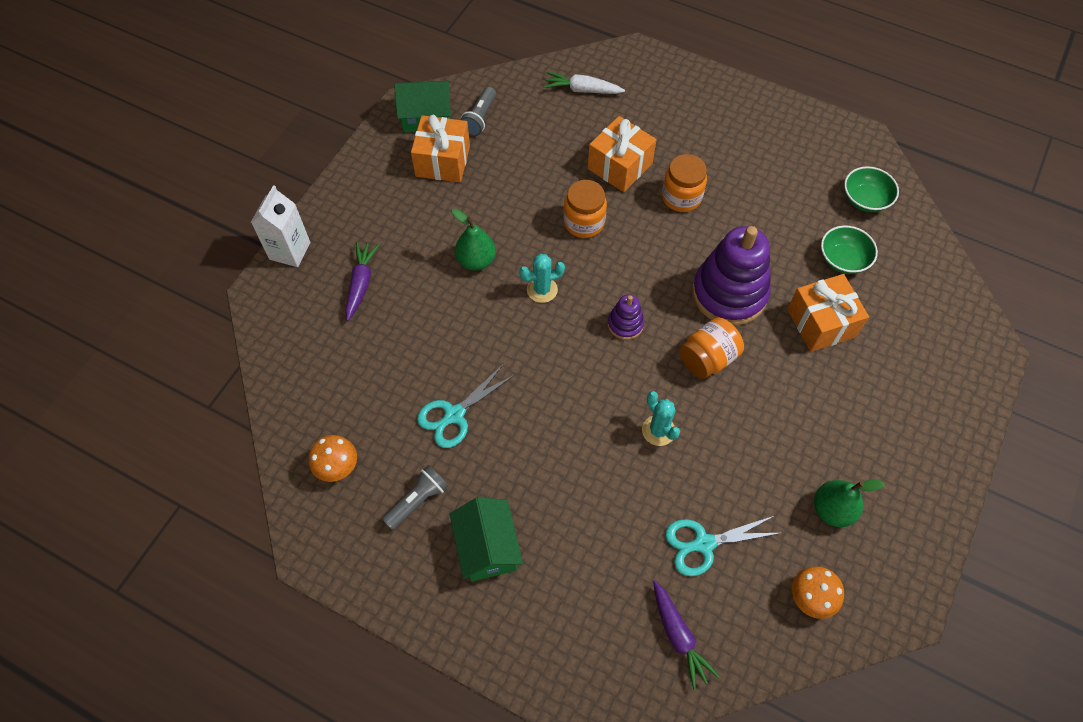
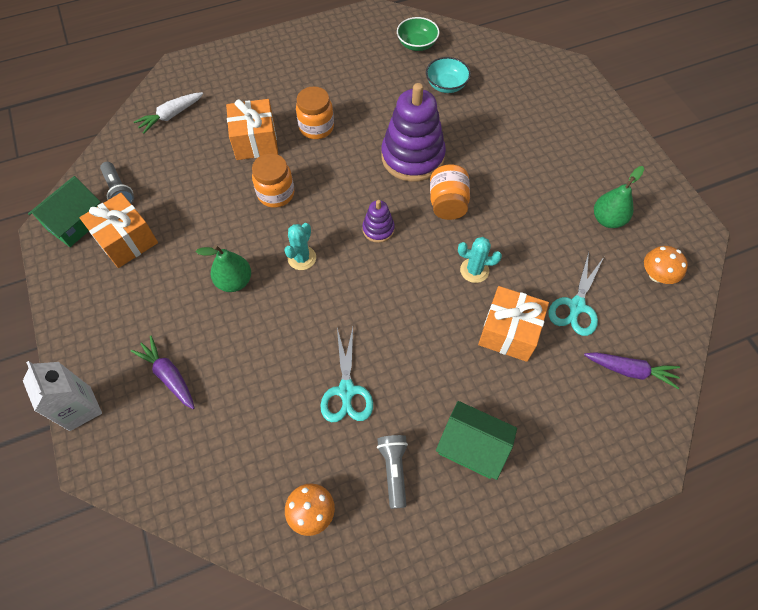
camera: 50 degrees left, 0 degrees up
(821, 323) = (478, 128): orange gift -> orange gift (509, 332)
(843, 259) = (446, 85): green bowl -> turquoise bowl

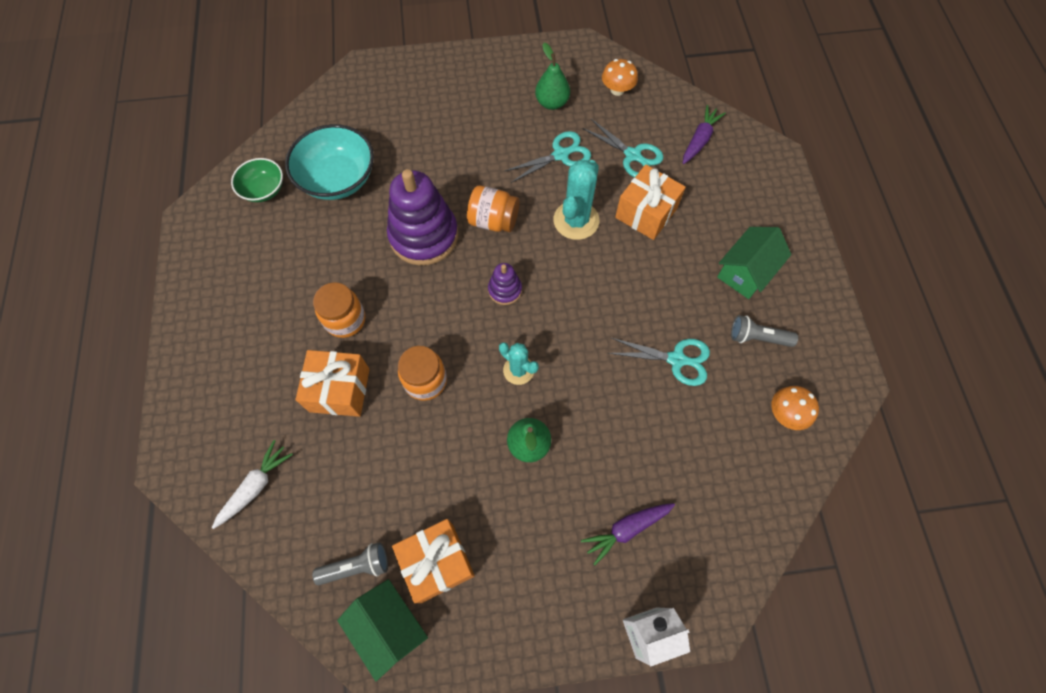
camera: 75 degrees left, 5 degrees up
(171, 116) = (255, 486): white carrot -> white carrot turned 120 degrees counterclockwise
(446, 85) = (338, 179): turquoise bowl -> turquoise bowl, size x1.70
(474, 270) = (576, 220): turquoise cactus -> turquoise cactus, size x1.63
(546, 241) = (561, 155): none -> turquoise scissors

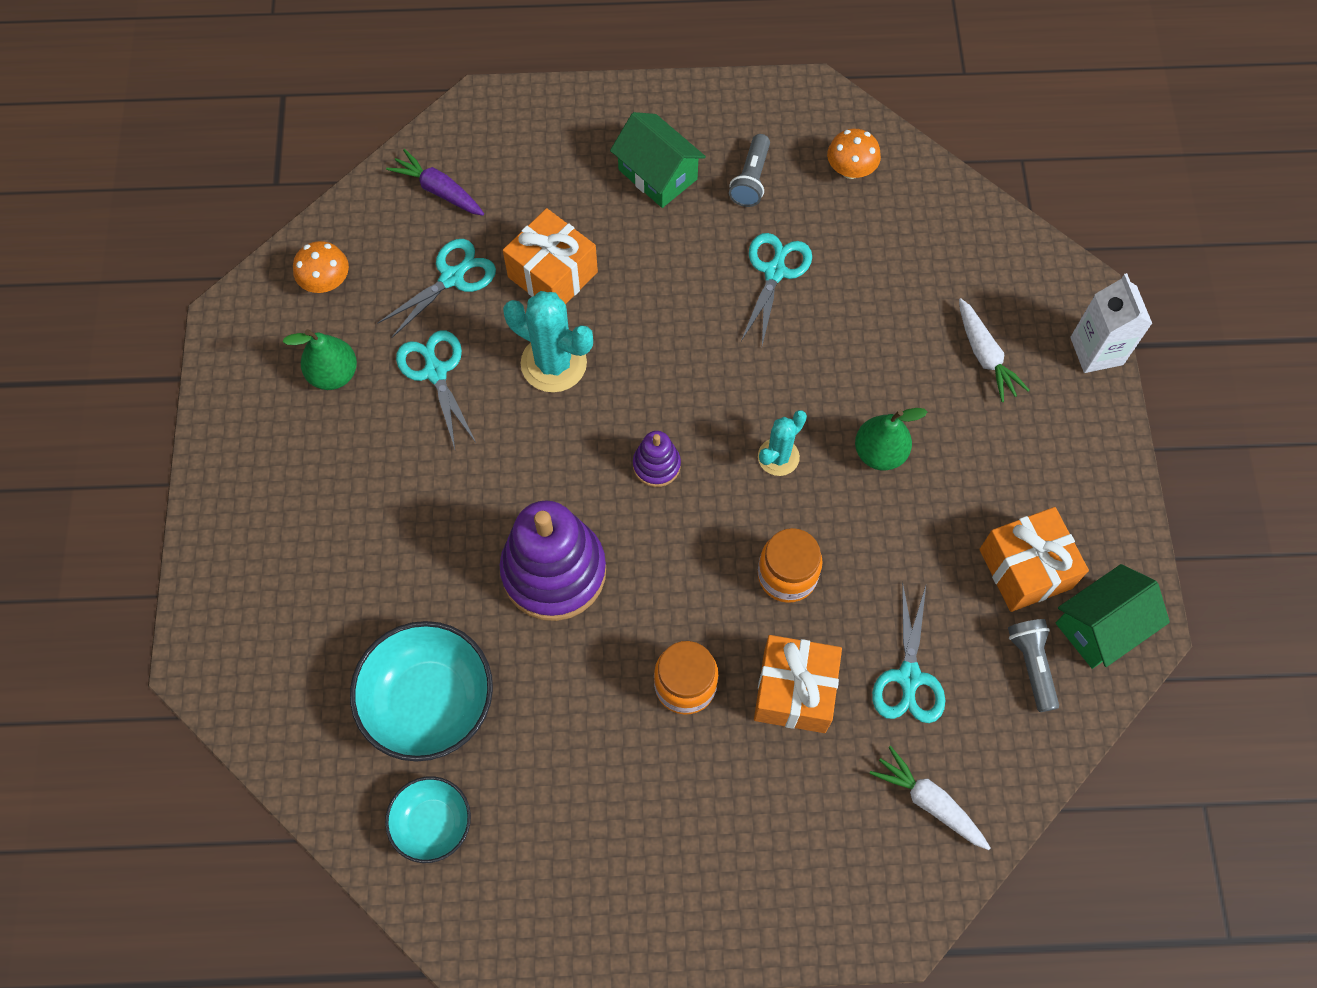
camera: 85 degrees left, 0 degrees up
(264, 190) = (432, 823): green bowl -> turquoise bowl
(348, 470) = (909, 678): none -> turquoise scissors
(493, 221) = (540, 473): orange jar -> none
(626, 529) = (985, 356): purple carrot -> white carrot

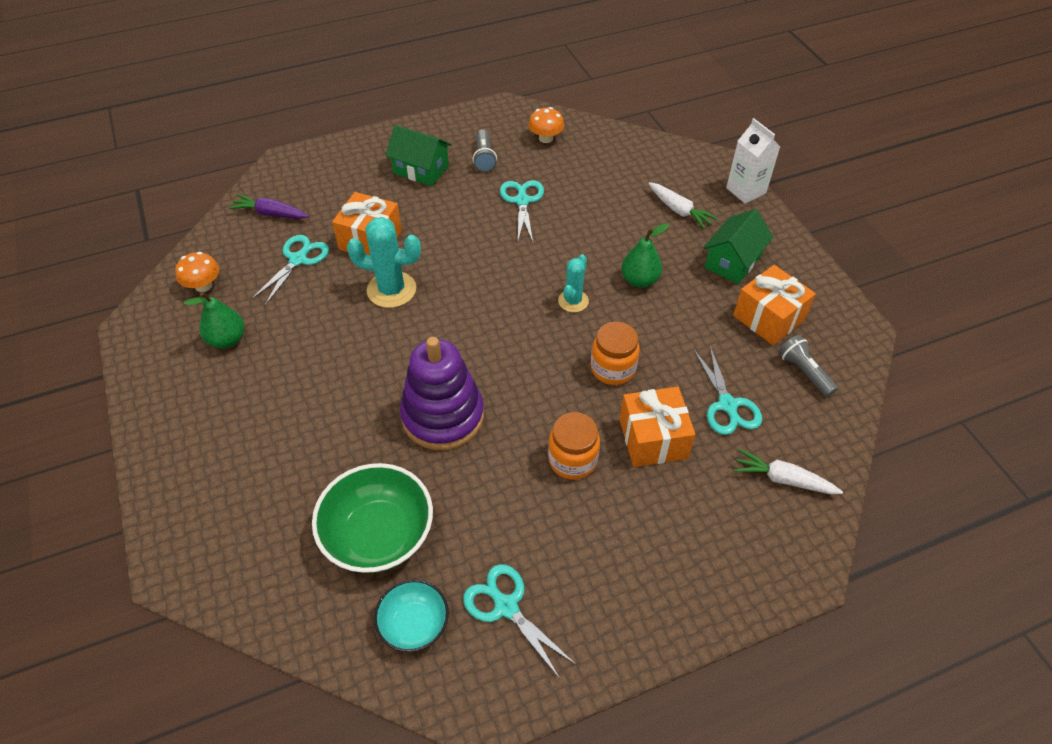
camera: 20 degrees left, 15 degrees down
(429, 701) = (378, 534): turquoise bowl -> green bowl
(435, 371) = (305, 317): turquoise scissors -> turquoise scissors (506, 606)
(656, 465) = (490, 329): purple stacking toy -> none
(1101, 626) = (835, 336): green house -> green house (732, 262)

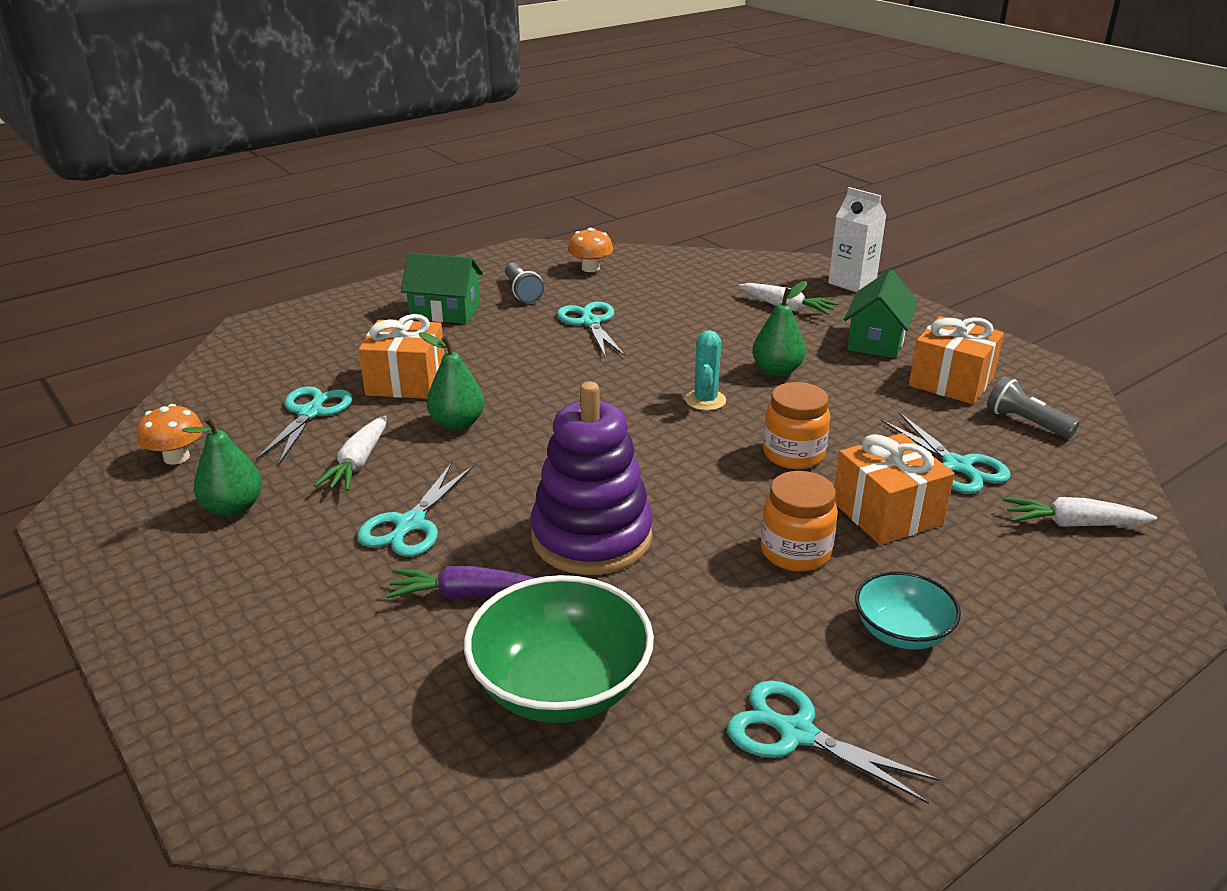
camera: 15 degrees left, 20 degrees down
(270, 213) = (253, 375): purple carrot -> purple carrot (465, 595)
(315, 315) = (358, 463): none -> white carrot
(331, 379) = (410, 524): none -> turquoise scissors
(391, 290) = (457, 423): turquoise cactus -> green pear
(414, 624) = (669, 785): turquoise bowl -> turquoise bowl (902, 632)

